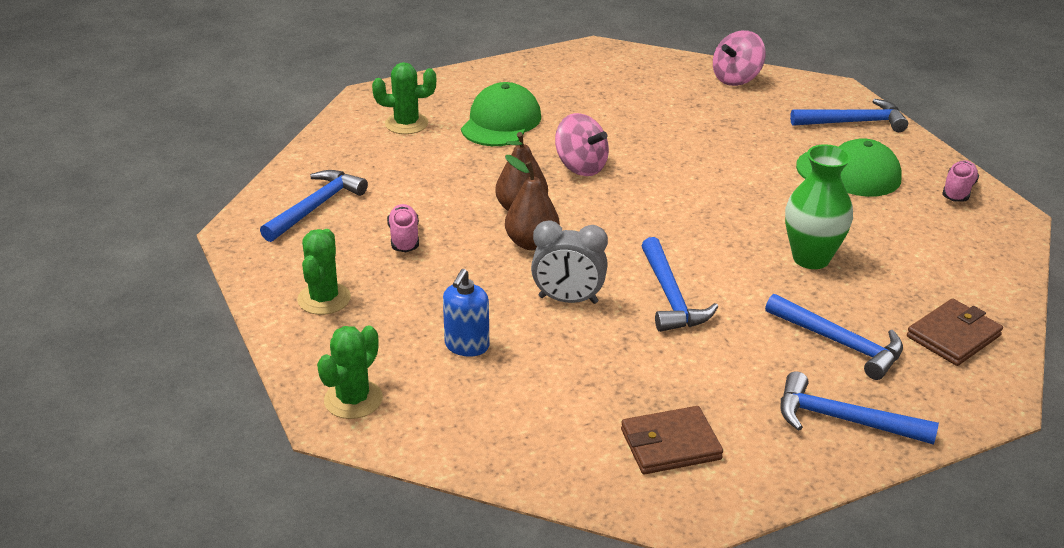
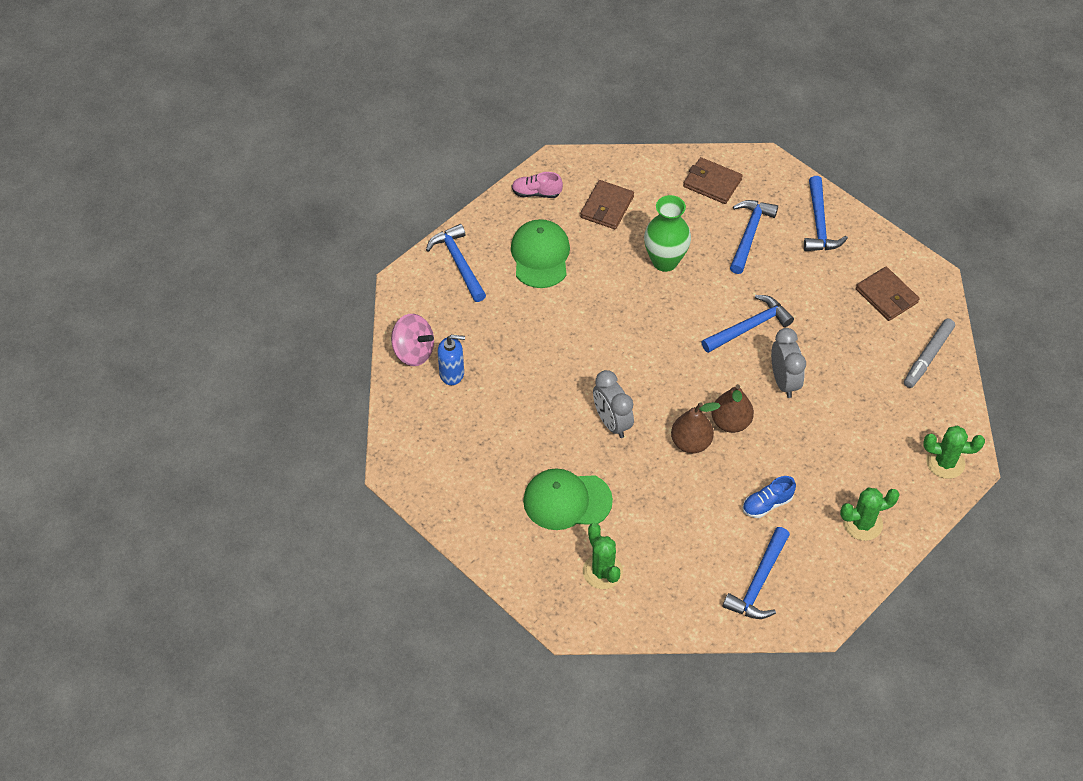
camera: 110 degrees left, 20 degrees up
(315, 207) = (759, 582): blue hammer -> blue hammer turned 75 degrees counterclockwise
(404, 238) = (767, 504): pink shoe -> blue shoe
(466, 346) = (861, 421): blue soap dispenser -> blue soap dispenser (452, 373)
(535, 448) = (928, 357): none -> grey marker
(581, 167) = (612, 422): pink spinning top -> grey clock
(922, 236) = (607, 207): none -> brown wallet

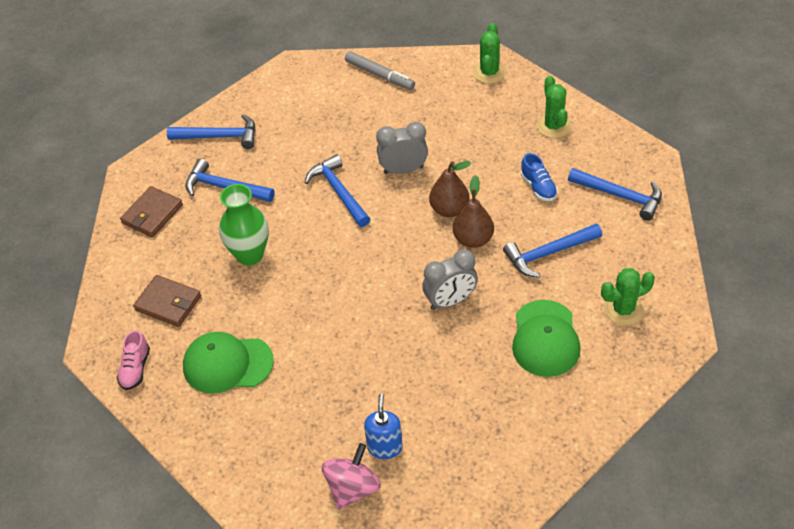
camera: 85 degrees left, 5 degrees down
(458, 263) = (227, 445): blue hammer -> blue hammer (548, 253)
(886, 296) = (310, 96): brown wallet -> none

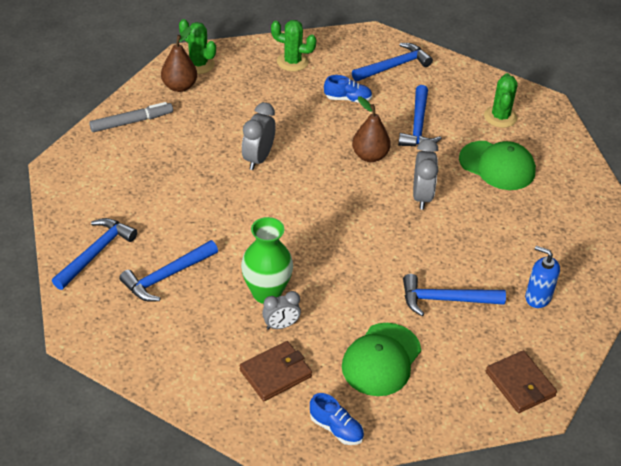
camera: 65 degrees left, 5 degrees down
(135, 369) = (336, 428): pink shoe -> blue shoe
(152, 214) = (150, 341): brown wallet -> brown wallet (520, 384)
(221, 281) = (281, 325): none -> grey clock
(338, 192) = (246, 206): blue hammer -> blue hammer (445, 300)
(352, 488) = (565, 333): pink spinning top -> none
(449, 209) = (327, 154): brown pear -> brown pear (179, 86)

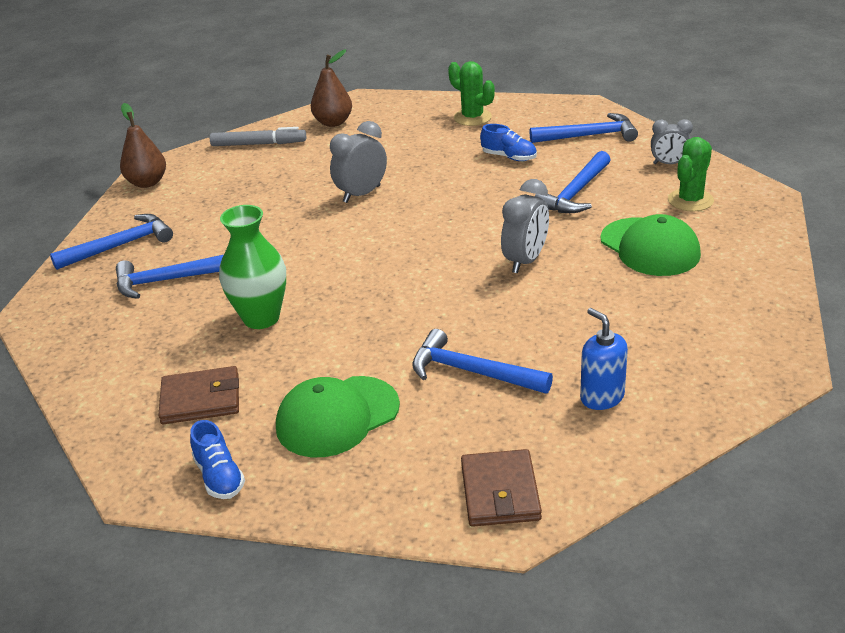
camera: 30 degrees right, 10 degrees down
(198, 64) = (369, 107): green cactus -> none
(281, 325) = (249, 353): grey clock -> grey clock (669, 164)
(370, 156) = (492, 212): brown pear -> brown pear (147, 182)

